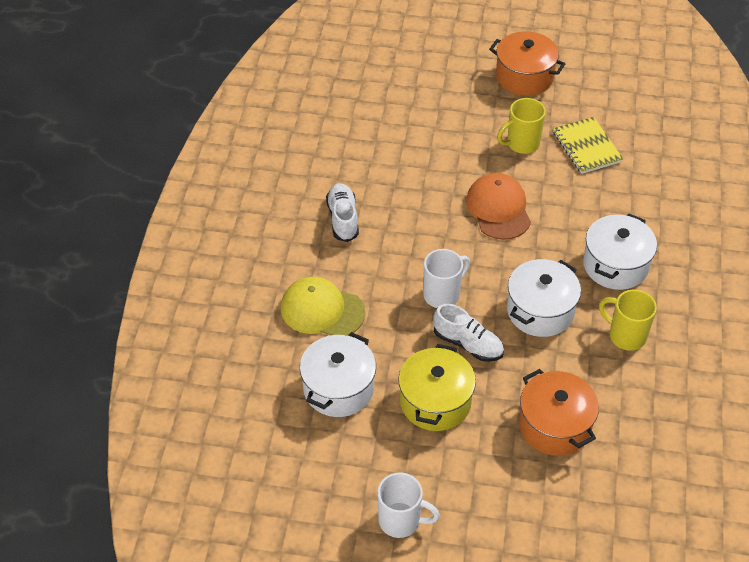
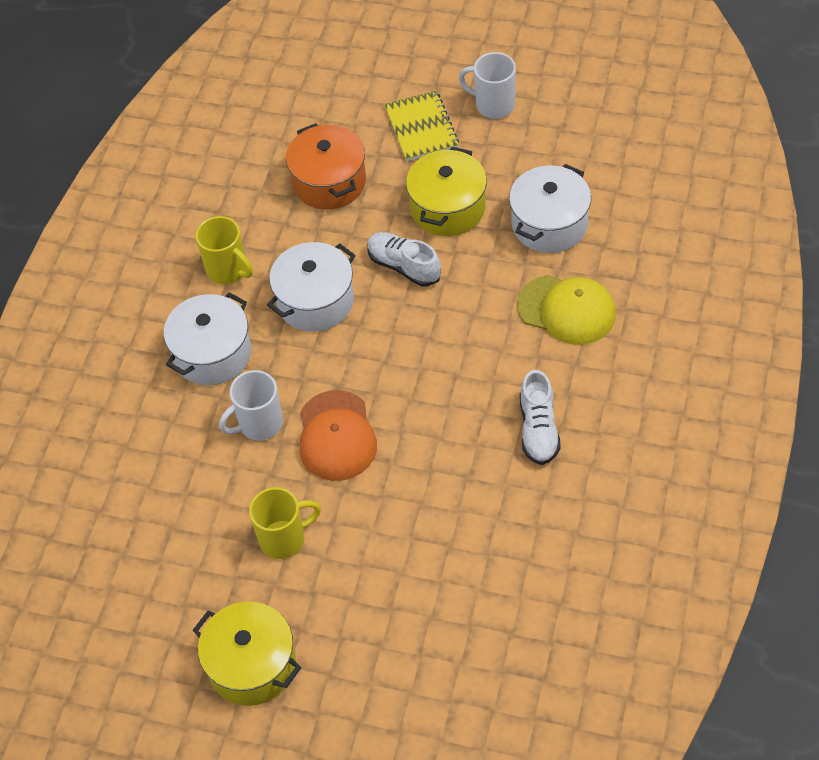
camera: 170 degrees left, 5 degrees up
(442, 294) = (424, 324): white mug -> white mug (259, 424)
(524, 77) = (252, 665): orange pot -> yellow pot
(587, 147) = (196, 529): yellow notebook -> yellow notebook (421, 128)

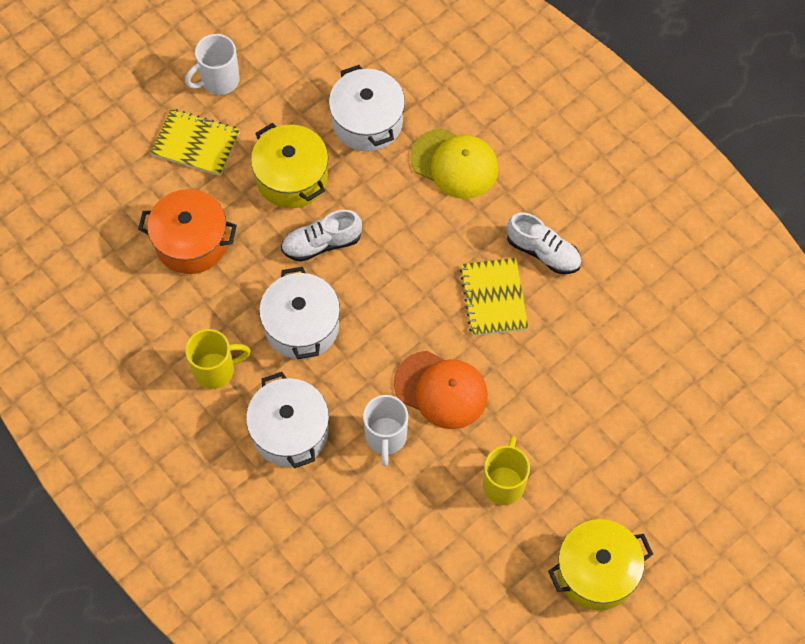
camera: 60 degrees left, 10 degrees up
(459, 420) = (493, 298): none -> yellow notebook
(567, 310) = (455, 164): yellow cap -> yellow cap turned 60 degrees clockwise

